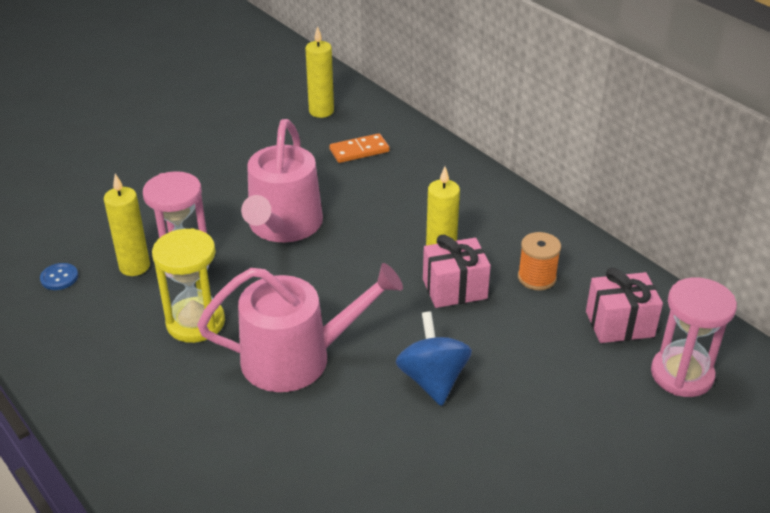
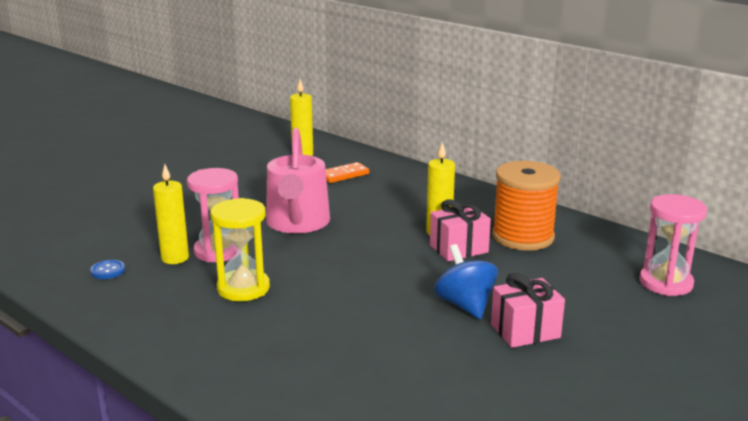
camera: 10 degrees left, 15 degrees down
(297, 358) = (342, 302): pink watering can -> none
(537, 278) = (523, 237): orange spool -> orange spool, size x1.90
(619, 324) = (602, 258): pink gift -> pink gift (525, 331)

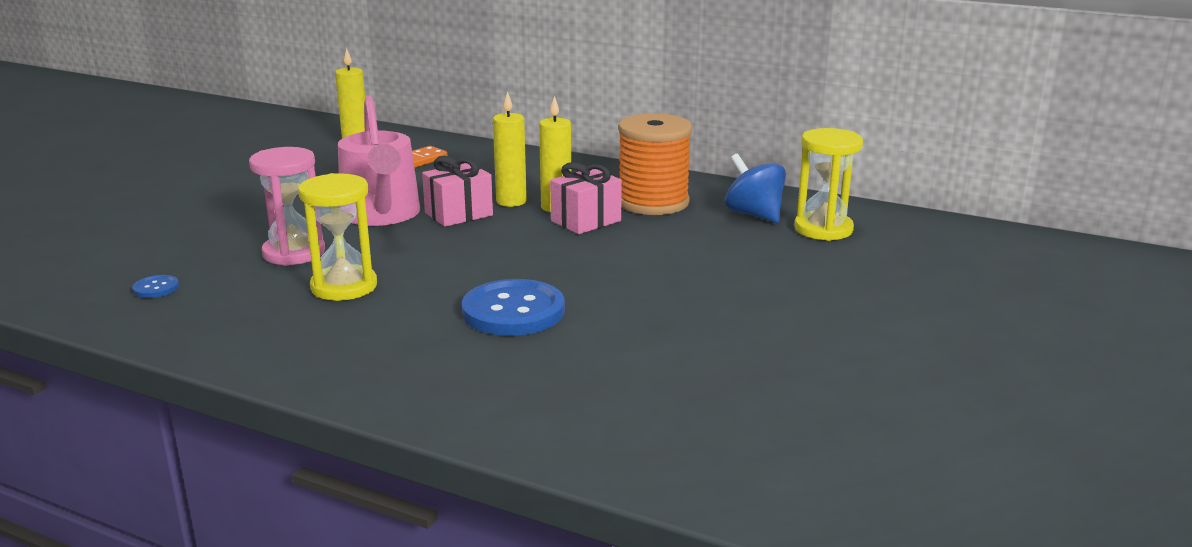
camera: 15 degrees left, 0 degrees up
(175, 258) = (240, 266): yellow candle -> yellow candle (511, 201)
(366, 331) = (513, 311): none -> blue button
(465, 305) = (616, 273): blue spinning top -> blue spinning top (754, 215)
(525, 331) = (693, 290): pink gift -> pink gift (459, 214)
(665, 283) = (823, 229): pink hourglass -> yellow hourglass

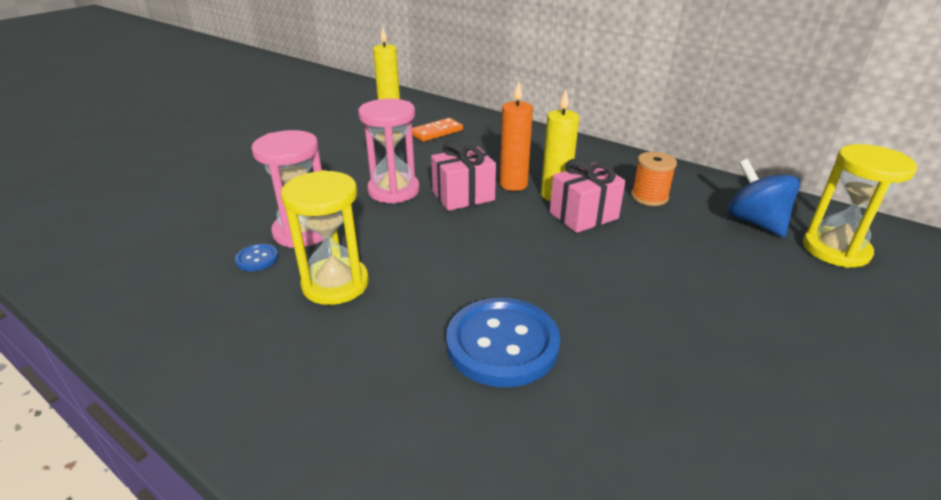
camera: 10 degrees right, 10 degrees up
(156, 288) = (162, 266): blue button -> blue button (257, 259)
(382, 215) = (393, 190): pink watering can -> pink hourglass
(511, 201) = (513, 184): yellow candle -> orange candle
(653, 202) = (649, 197): orange spool -> orange spool, size x0.53

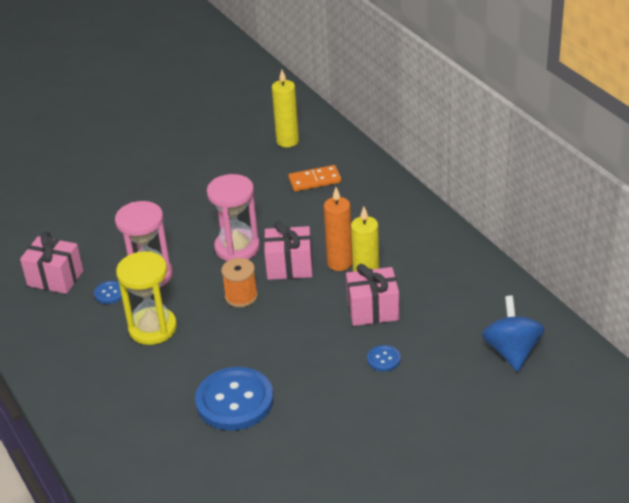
camera: 25 degrees right, 5 degrees up
(172, 257) = (55, 278): none -> pink gift
(639, 256) = (383, 359): none -> blue button
(649, 197) = (446, 304): orange spool -> orange spool (241, 296)
(835, 250) = (550, 393): yellow hourglass -> none

